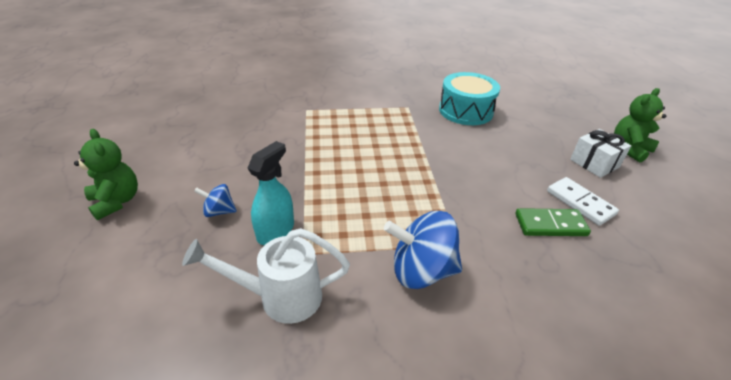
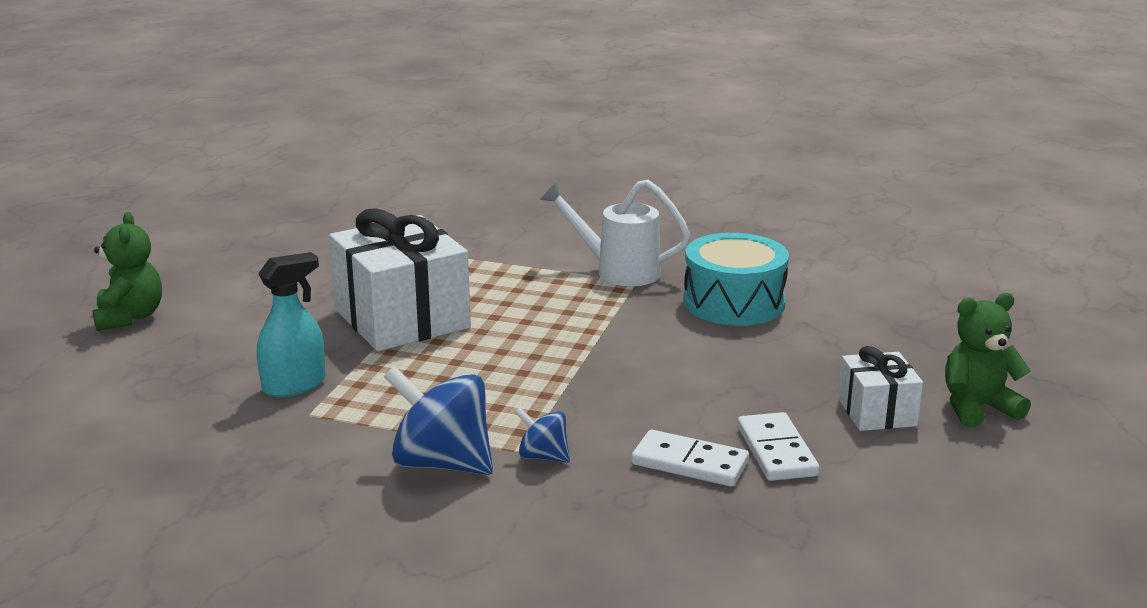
camera: 25 degrees right, 15 degrees down
(219, 211) = (241, 352): blue spinning top -> blue spinning top (543, 457)
(280, 297) = (246, 445): white watering can -> white watering can (617, 271)
(304, 160) = (402, 319): none -> white gift
(550, 225) = (690, 463): green domino -> white domino

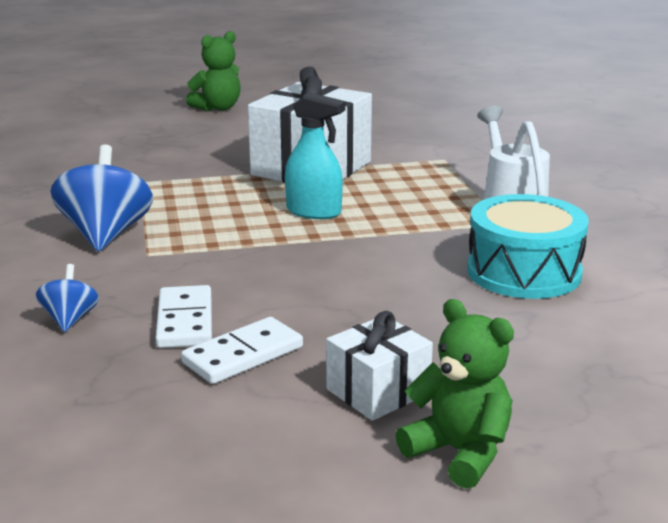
camera: 60 degrees right, 0 degrees up
(294, 385) = (175, 167): turquoise spray bottle -> turquoise spray bottle (314, 212)
(543, 457) = (145, 264): blue spinning top -> blue spinning top (70, 319)

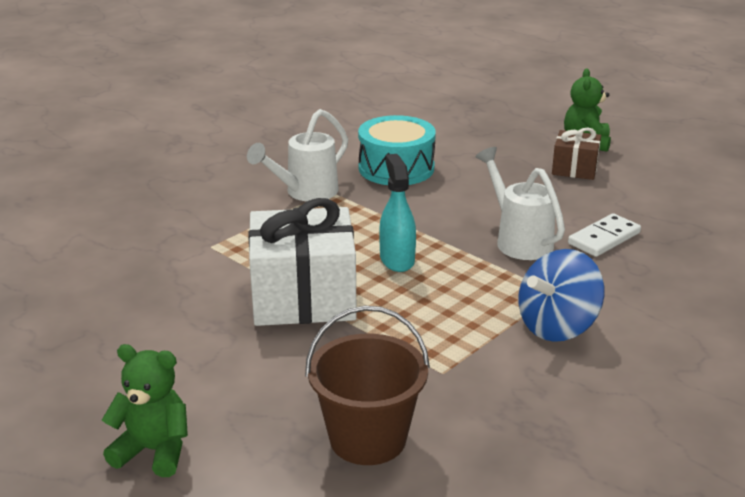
camera: 125 degrees left, 5 degrees up
(70, 319) = (664, 274): blue spinning top -> none
(126, 147) = (368, 438): none -> brown bucket
(243, 355) = (603, 209): white domino -> none
(259, 274) = (518, 240): none -> white watering can
(378, 391) = (574, 169): white gift -> brown gift

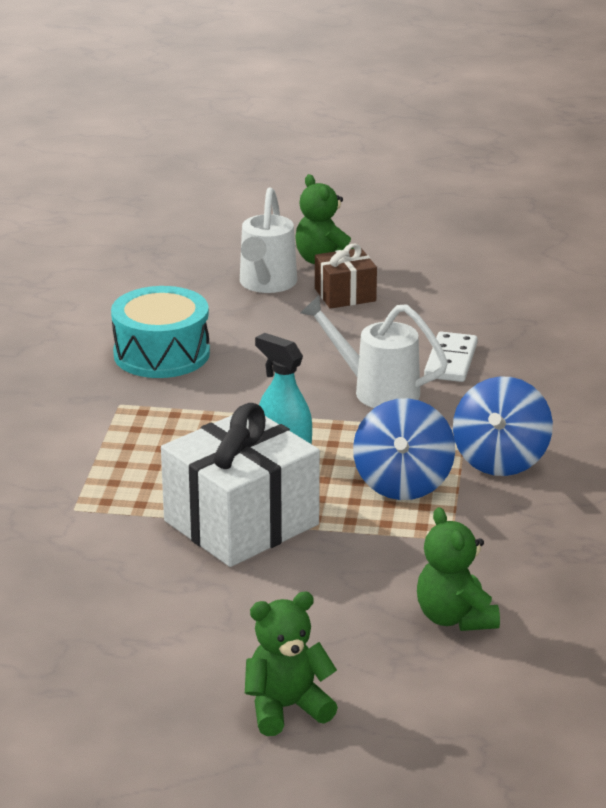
camera: 35 degrees left, 0 degrees up
(305, 193) = (98, 415): white watering can -> white watering can (266, 284)
(368, 438) = (455, 618): brown bucket -> green teddy bear
(456, 315) = (403, 484): none -> blue spinning top

